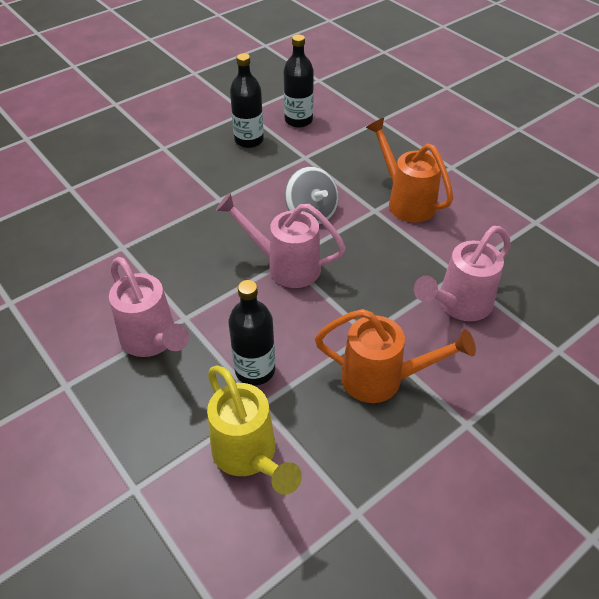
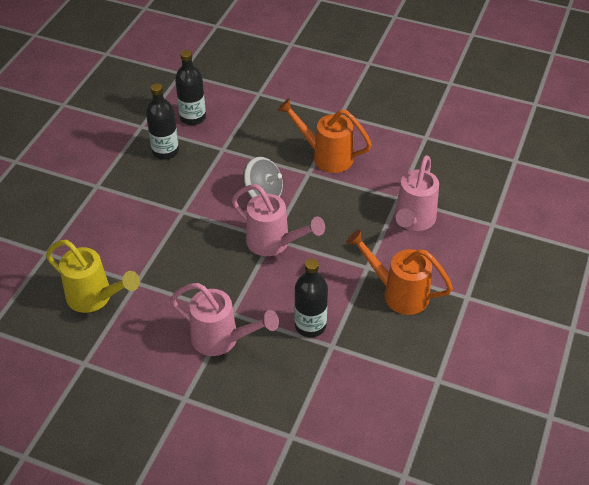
camera: 30 degrees left, 0 degrees up
(249, 457) = (349, 381): yellow watering can -> yellow watering can (95, 298)
(285, 266) = (274, 243): pink watering can -> pink watering can turned 135 degrees counterclockwise
(383, 379) = (398, 293): orange watering can -> orange watering can turned 135 degrees counterclockwise

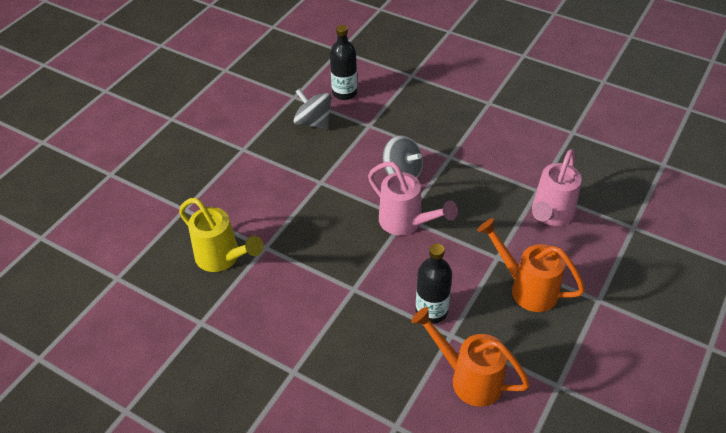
camera: 10 degrees right, 0 degrees up
(165, 151) = (313, 122): black bottle -> grey spinning top
(222, 340) = (340, 315): pink watering can -> none
(326, 156) = (469, 142): orange watering can -> orange watering can (468, 378)

